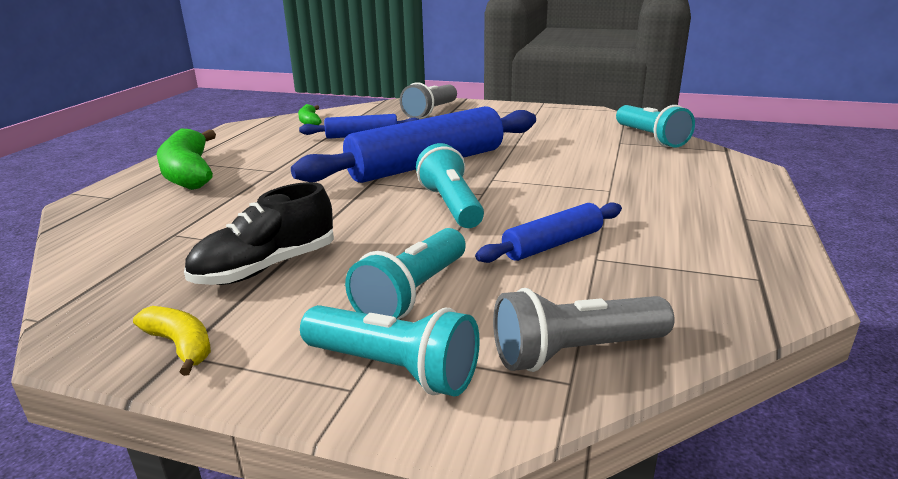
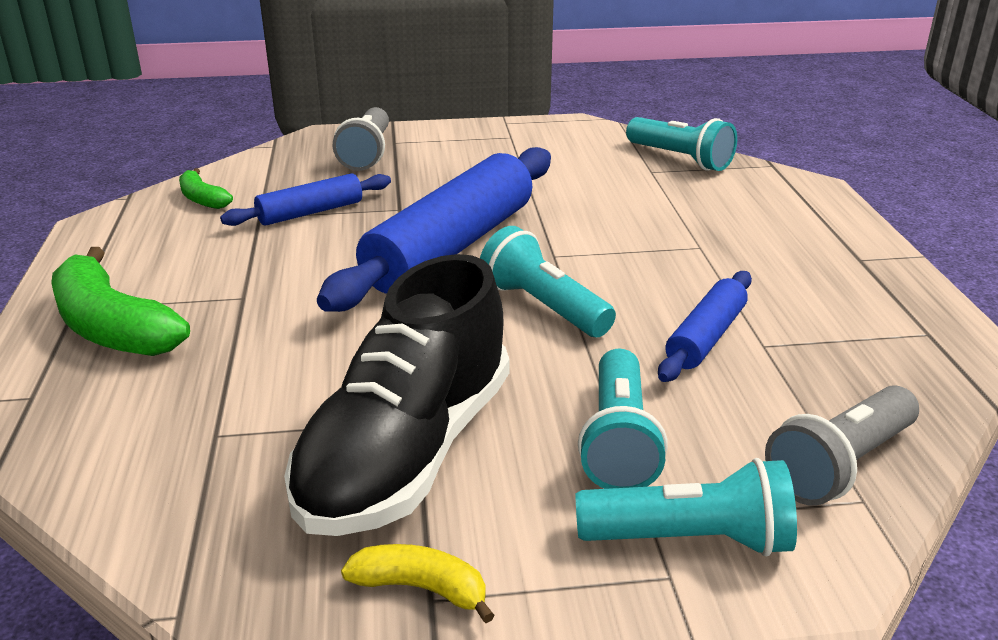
camera: 25 degrees left, 5 degrees up
(266, 267) = (407, 452): black shoe -> black shoe, size x1.58

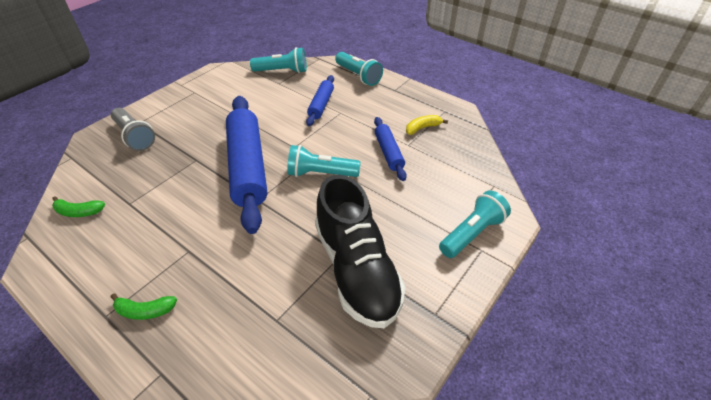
camera: 45 degrees left, 15 degrees up
(112, 327) = (145, 311): green banana -> green banana, size x0.52
(310, 212) = (154, 186): blue rolling pin -> blue rolling pin (321, 105)
(421, 588) = (427, 313): yellow banana -> yellow banana (422, 128)
(618, 441) = (413, 213): turquoise flashlight -> turquoise flashlight (358, 76)
(840, 465) = (476, 177): grey flashlight -> none

